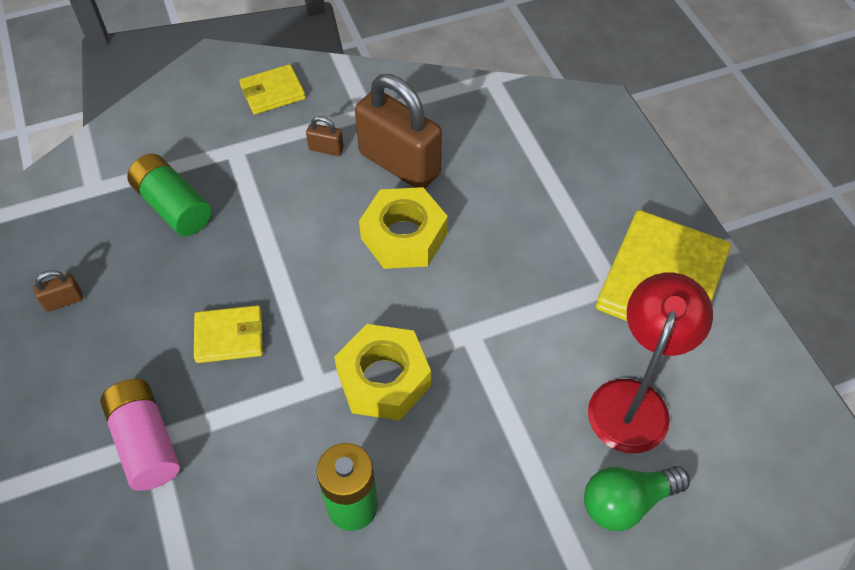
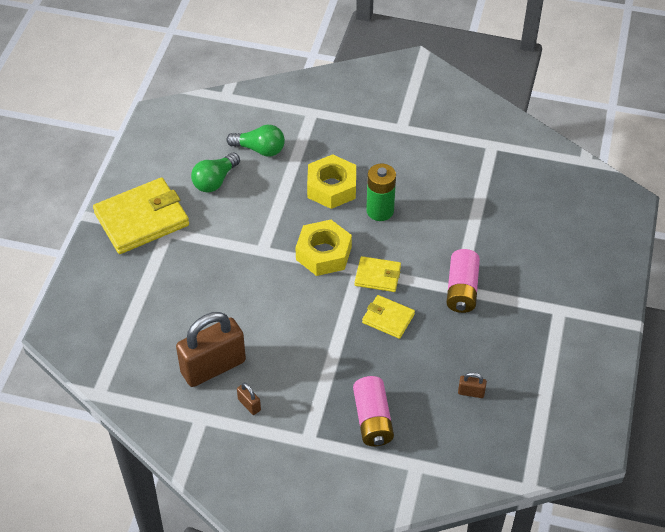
camera: 145 degrees left, 5 degrees down
(173, 206) = (372, 419): green battery -> pink battery
(273, 92) = (250, 473): yellow wallet -> yellow wallet (377, 276)
(399, 163) = (213, 367): brown padlock -> brown padlock turned 75 degrees clockwise
(404, 236) = (251, 319): yellow nut -> yellow nut (331, 187)
(633, 400) = (215, 180): red lamp -> green light bulb

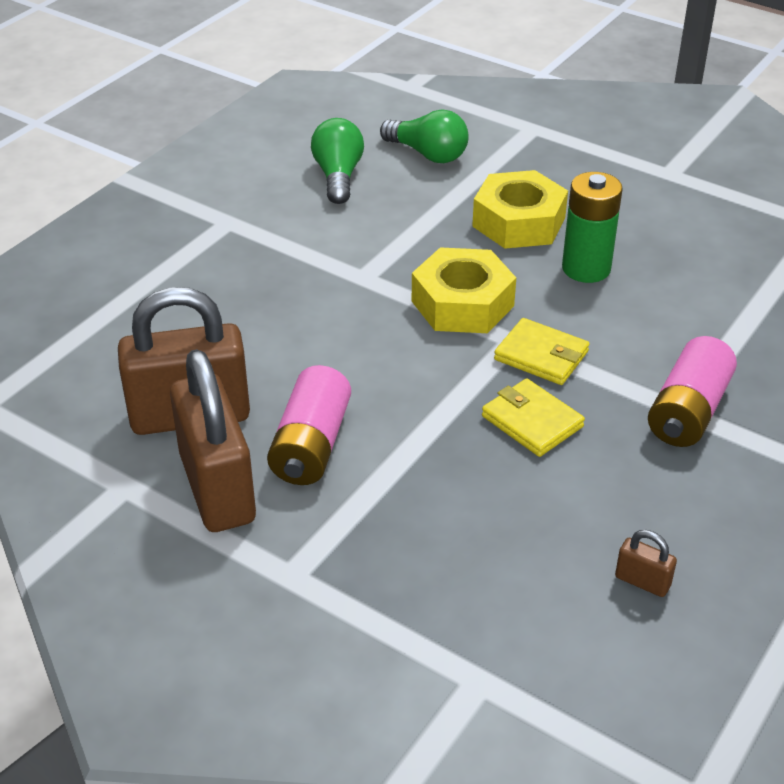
camera: 20 degrees right, 10 degrees down
(142, 219) = (199, 198): yellow wallet -> none
(215, 180) = (338, 176): green light bulb -> green light bulb turned 120 degrees clockwise
(249, 404) = (217, 488): brown padlock -> brown padlock, size x2.47
(372, 419) = (429, 574): pink battery -> pink battery (311, 445)

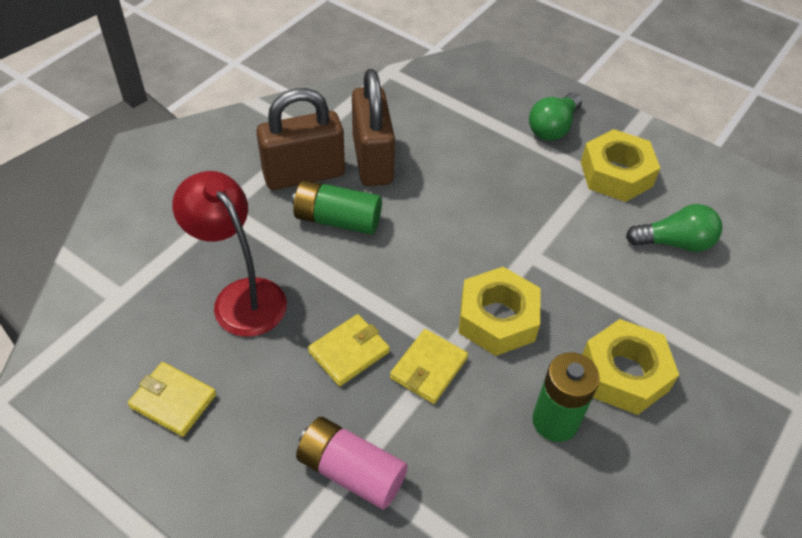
camera: 90 degrees right, 10 degrees up
(229, 206) = (616, 174): none -> yellow nut
(311, 445) = (337, 219): pink battery -> green battery
(427, 154) = (728, 310): green light bulb -> green light bulb (553, 127)
(461, 533) = (241, 296): none -> red lamp
(642, 581) = (173, 401): brown padlock -> yellow wallet

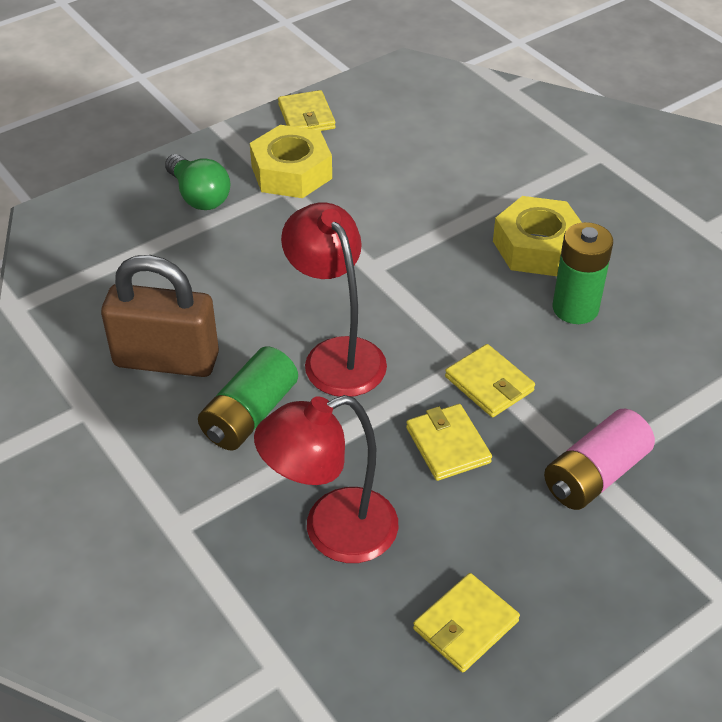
camera: 70 degrees left, 5 degrees down
(304, 174) = (156, 432): brown padlock -> none
(418, 256) = (337, 355): none -> red lamp
(497, 319) = (445, 315): yellow nut -> none
(674, 243) = (398, 164): green light bulb -> none
(695, 165) = (306, 116): none -> yellow wallet

